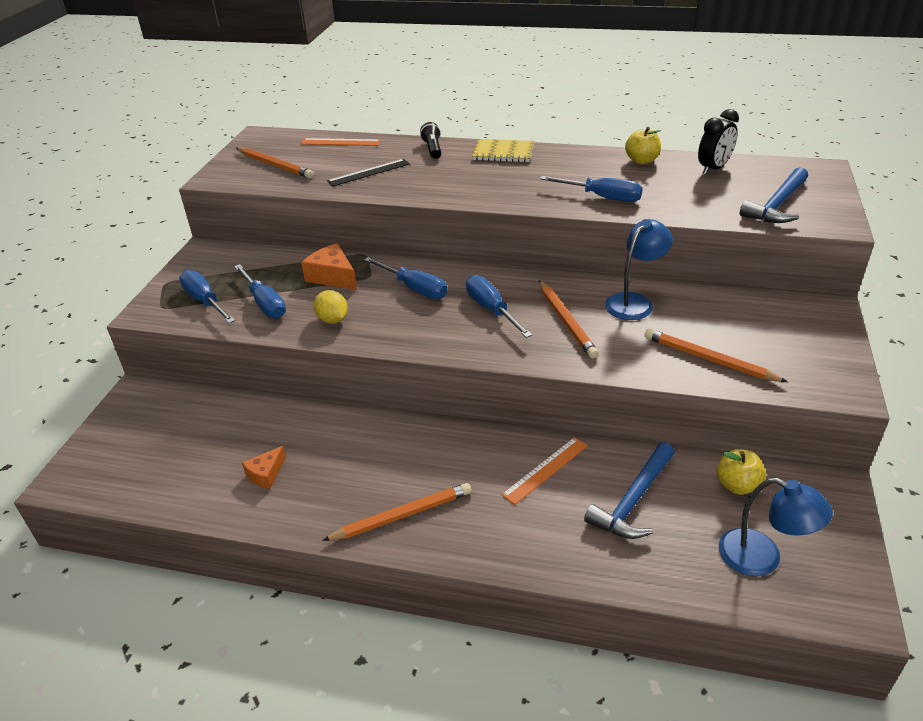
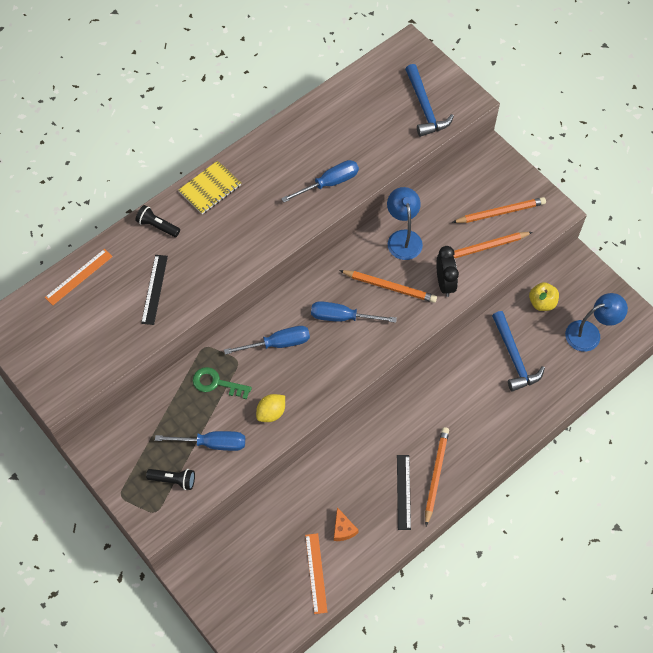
camera: 55 degrees left, 25 degrees up
(205, 301) = (173, 480): blue screwdriver -> black flashlight
(275, 165) = (75, 343): orange pencil -> orange pencil (500, 212)
(333, 276) = (216, 383): orange cheese -> green key
(333, 320) = (271, 412): yellow lemon -> yellow lemon turned 45 degrees counterclockwise
(355, 499) = (403, 492): none -> black ruler
(545, 470) = (460, 381): orange ruler -> orange ruler (316, 573)
(641, 161) = (304, 123): yellow apple -> none
(713, 169) = (353, 97): black clock -> black clock (444, 283)

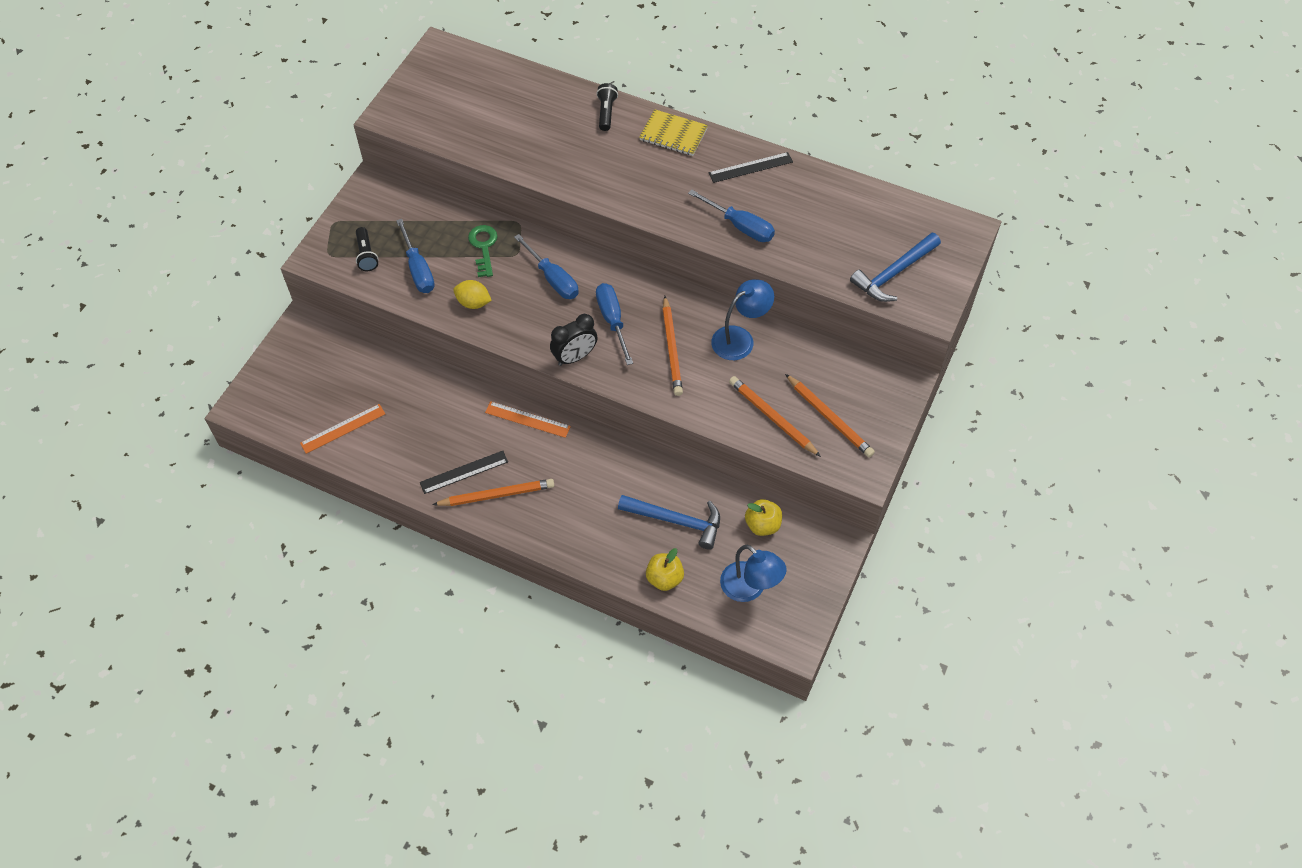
camera: 65 degrees right, 5 degrees down
(79, 276) = (518, 79): orange ruler -> orange ruler (527, 419)
(154, 289) = (535, 138): black ruler -> black ruler (750, 167)
(343, 529) = (399, 434): orange cheese -> none
(444, 283) = (705, 396): black clock -> black clock (575, 357)
(514, 357) = (676, 521): blue hammer -> blue hammer turned 120 degrees counterclockwise
(559, 385) = (664, 578): none -> yellow apple

